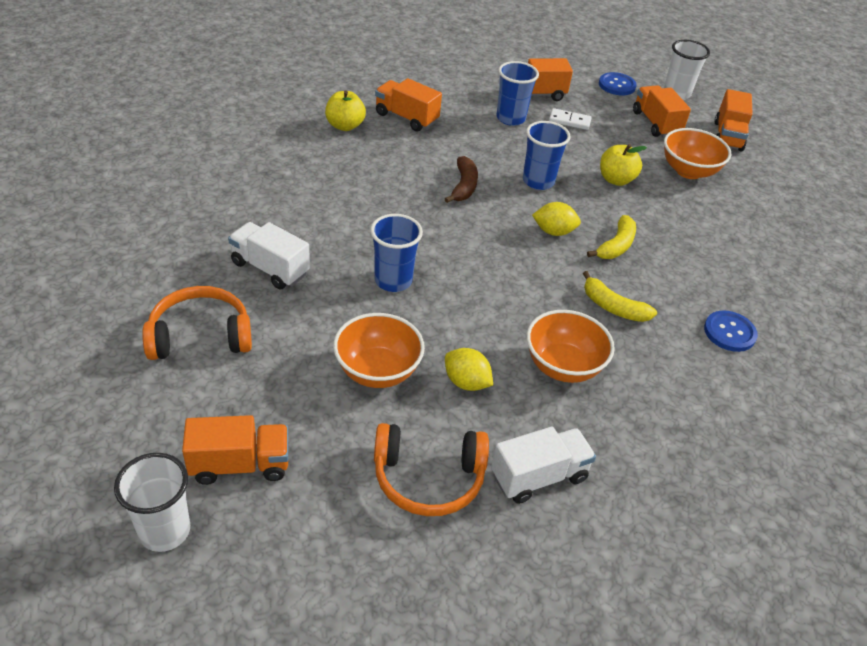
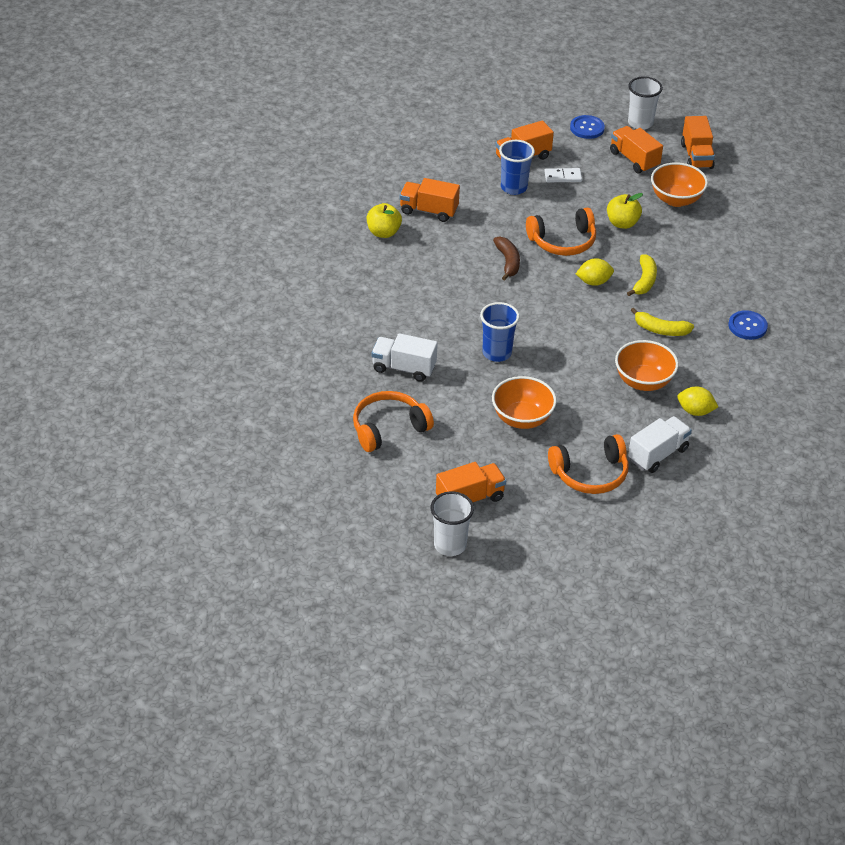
camera: 15 degrees left, 0 degrees up
(466, 382) = (584, 409): yellow lemon -> yellow lemon (695, 411)
(538, 181) = (563, 241): blue cup -> orange headphones

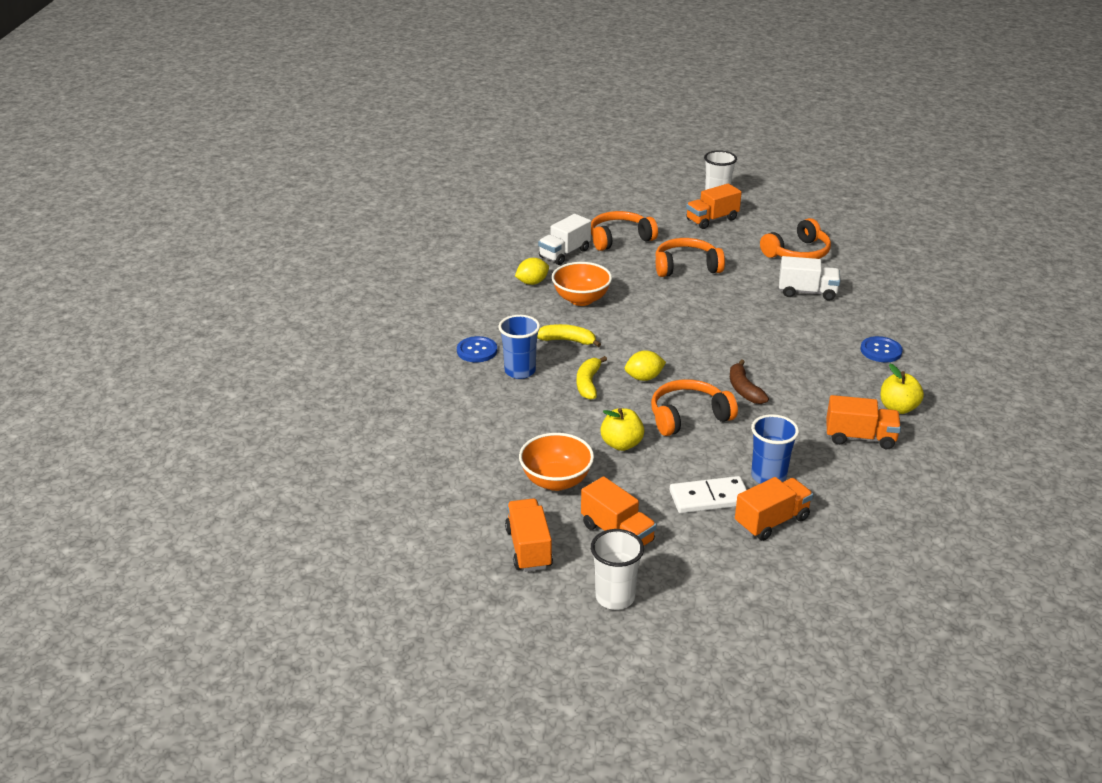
camera: 175 degrees right, 10 degrees down
(497, 353) = (725, 310): blue cup -> blue cup (520, 371)
(522, 418) = (686, 267): orange bowl -> orange headphones
(563, 177) = (709, 498): white domino -> white domino, size x1.53
(587, 128) = (693, 579): blue button -> blue button (881, 351)
(695, 411) = (532, 282): yellow lemon -> yellow lemon turned 45 degrees counterclockwise

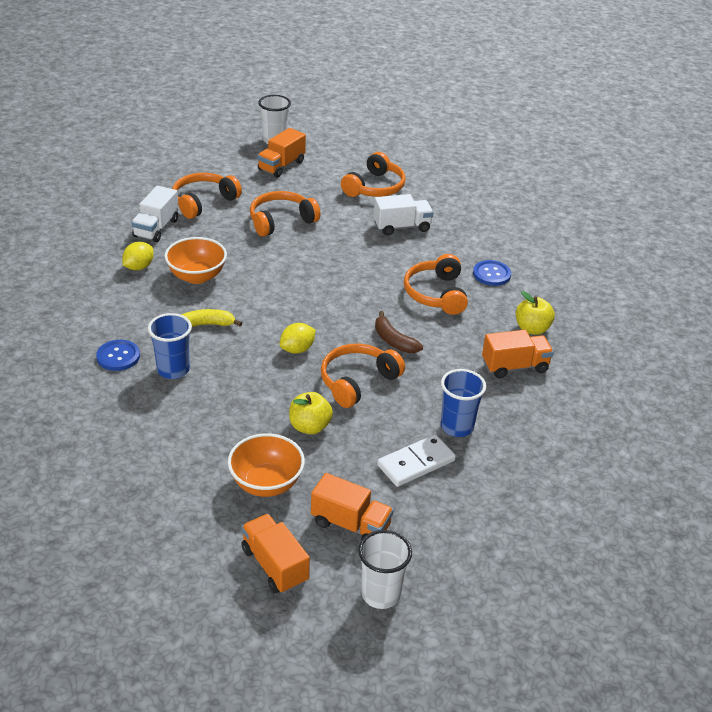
camera: 25 degrees left, 5 degrees up
(588, 383) = (247, 368): yellow banana -> none
(771, 521) = (481, 472): orange truck -> none
(810, 357) = (436, 294): none -> orange headphones

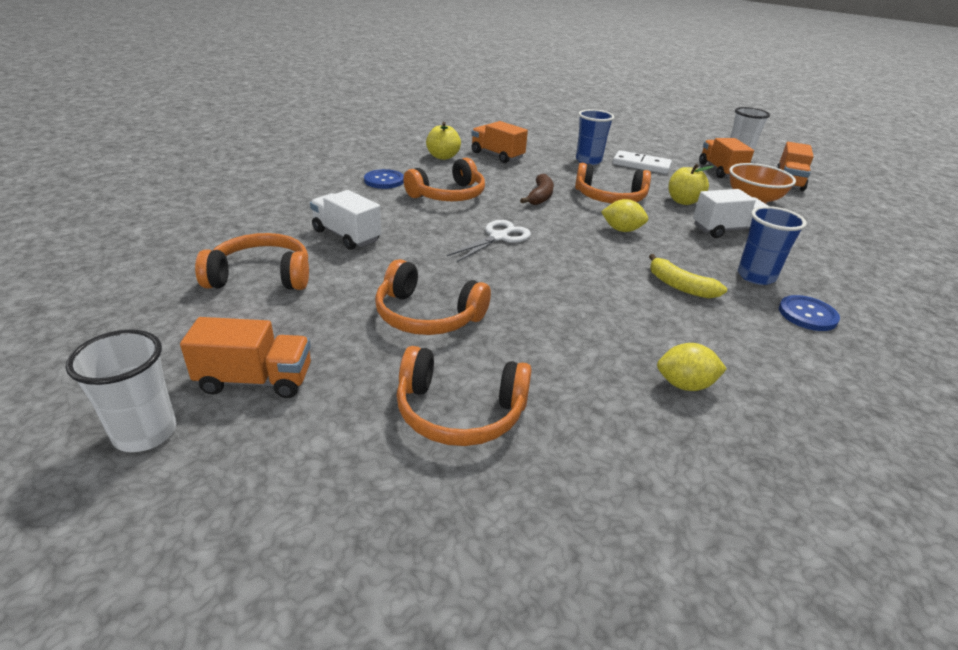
camera: 125 degrees left, 5 degrees down
(156, 228) = (589, 422): white truck -> white truck (726, 230)
(197, 276) = (624, 328): orange bowl -> none
(343, 284) = (498, 237): none -> white scissors

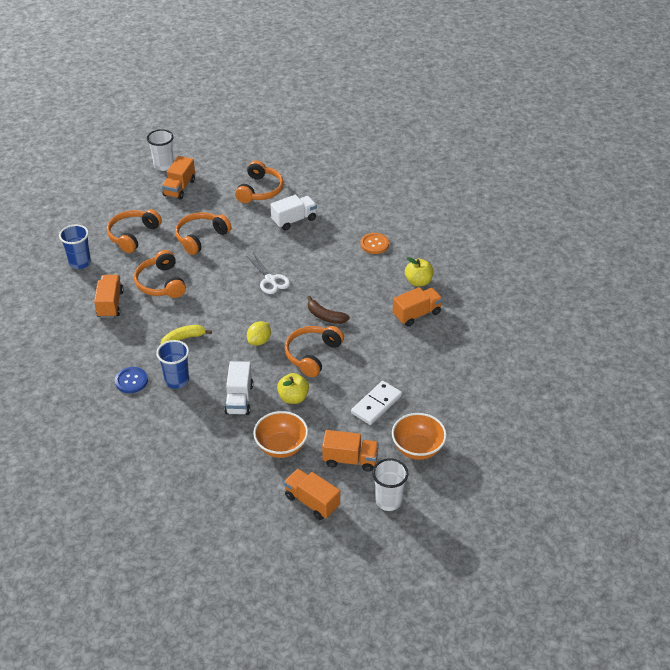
camera: 110 degrees right, 10 degrees up
(384, 180) = (374, 244): blue button -> orange button
(448, 195) = (340, 270): orange headphones -> orange headphones (161, 283)
(588, 161) = (394, 370): blue cup -> blue cup (80, 263)
(669, 148) = (417, 448): none -> orange bowl
(684, 385) = (110, 304): yellow lemon -> orange truck

